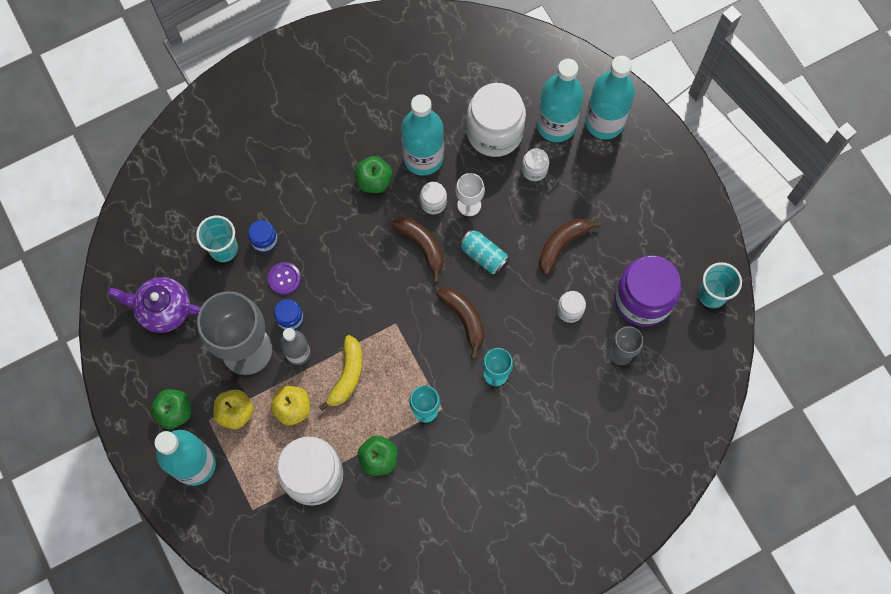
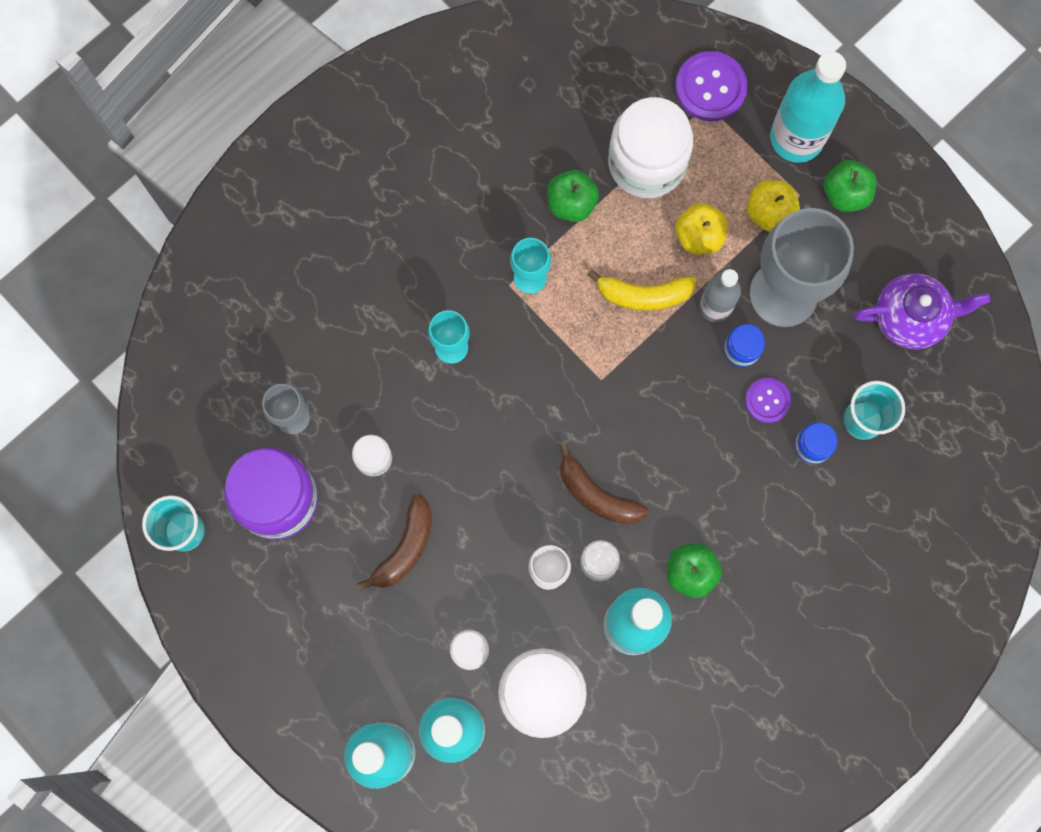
camera: 165 degrees right, 5 degrees up
(245, 523) = (710, 87): none -> purple button
(347, 375) = (643, 295): yellow banana -> yellow banana turned 90 degrees counterclockwise
(464, 319) = (511, 408): brown banana -> none
(484, 256) = (508, 503): turquoise can -> none

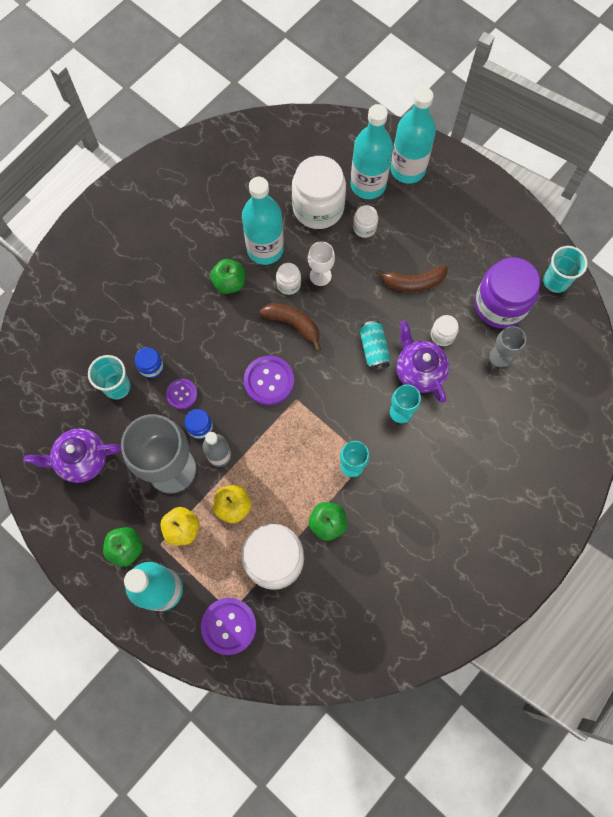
camera: 175 degrees right, 5 degrees down
(405, 548) = (413, 282): brown banana -> brown banana turned 120 degrees counterclockwise
(416, 406) = (419, 371): none -> purple teapot
(479, 445) = (374, 349): none -> turquoise can
(639, 409) = (269, 381): none -> purple button
(643, 295) = (271, 460): yellow banana -> none

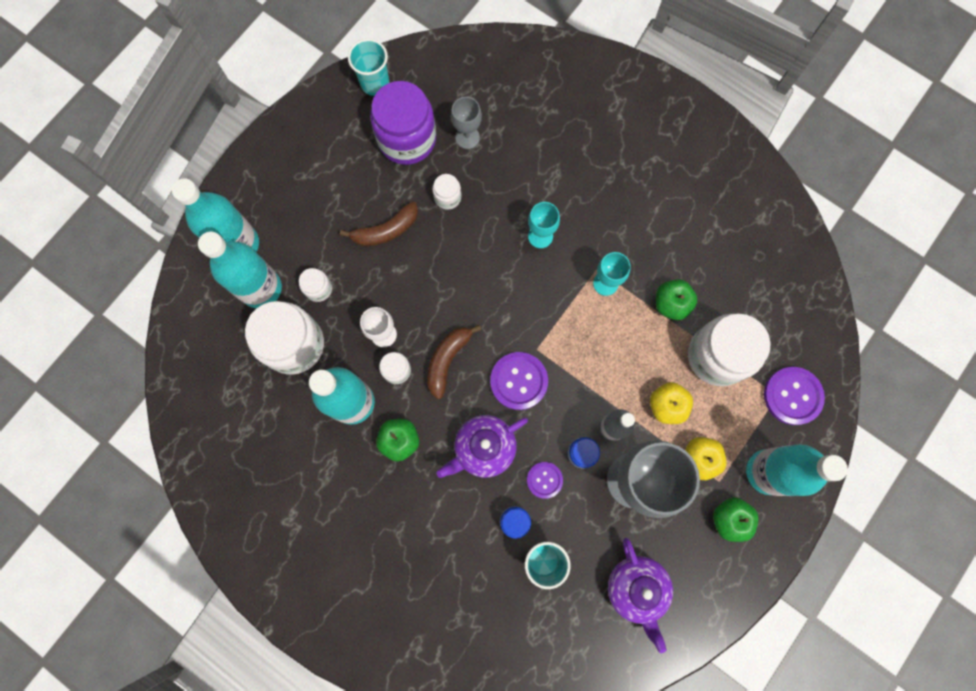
camera: 95 degrees left, 5 degrees up
(374, 349) = (470, 269): turquoise can -> none
(413, 282) = (386, 230): brown banana -> brown banana turned 75 degrees clockwise
(419, 371) = (491, 220): purple teapot -> purple teapot (483, 448)

